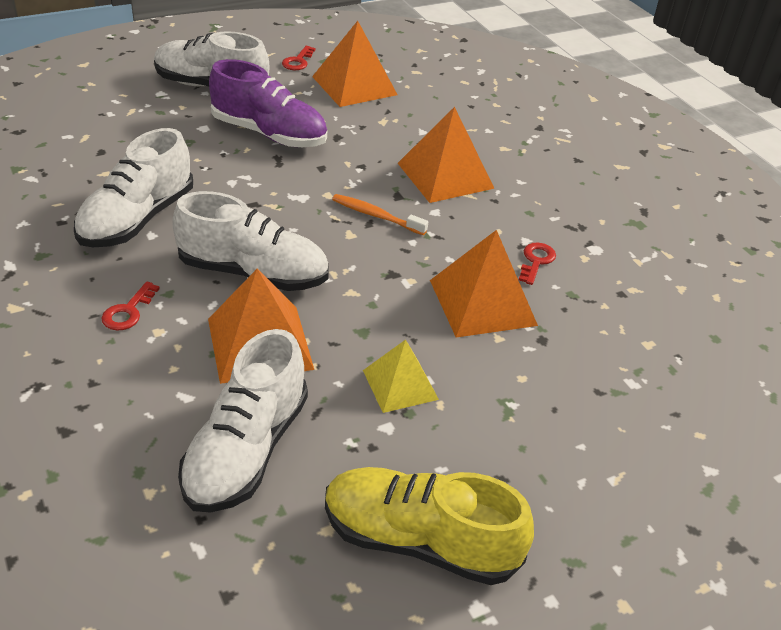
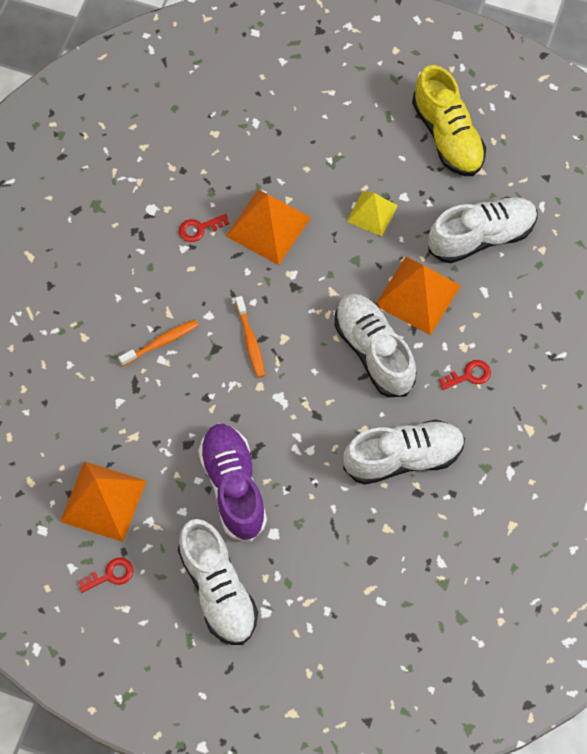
camera: 130 degrees left, 25 degrees up
(445, 175) = (161, 342): orange pyramid -> orange toothbrush

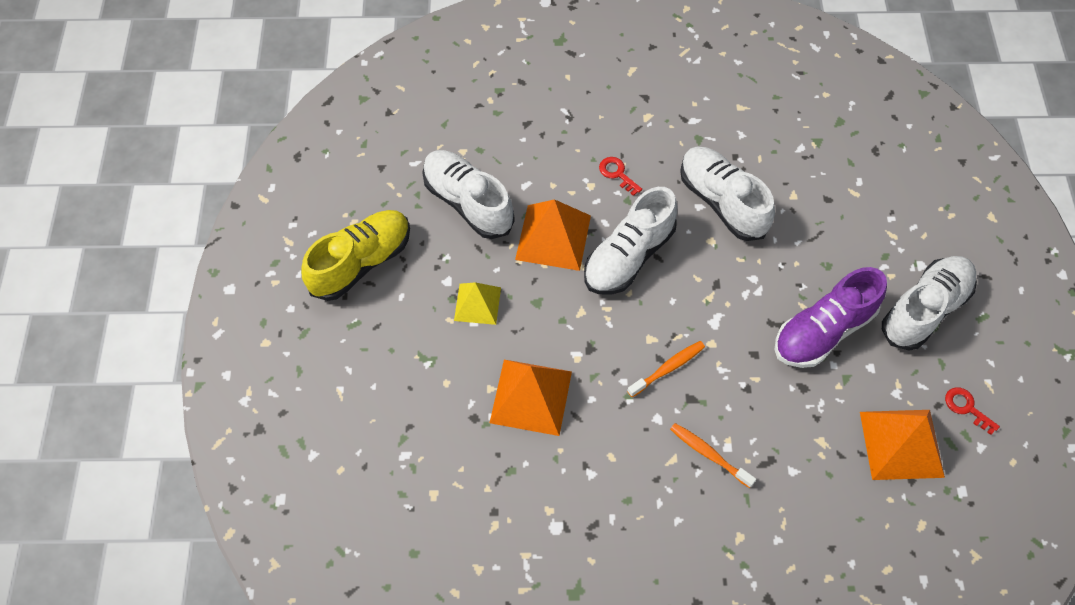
camera: 110 degrees left, 5 degrees down
(199, 229) = (560, 465): red key -> none

